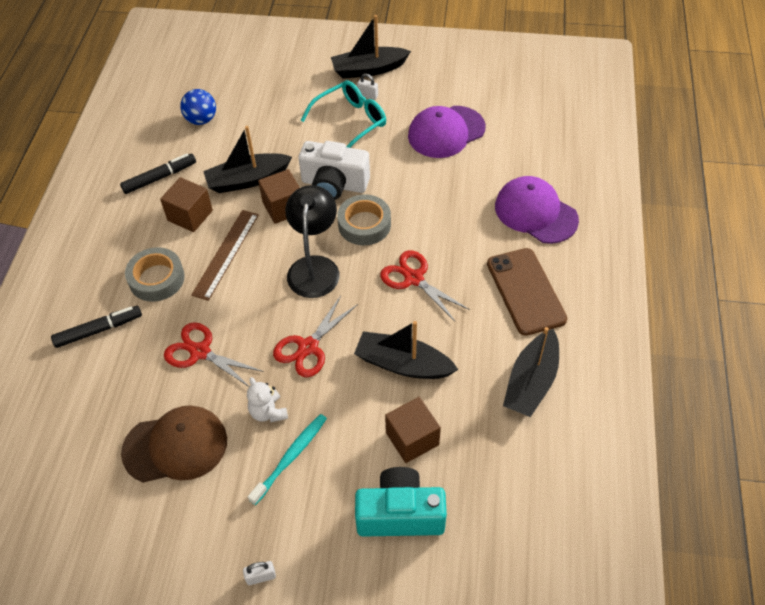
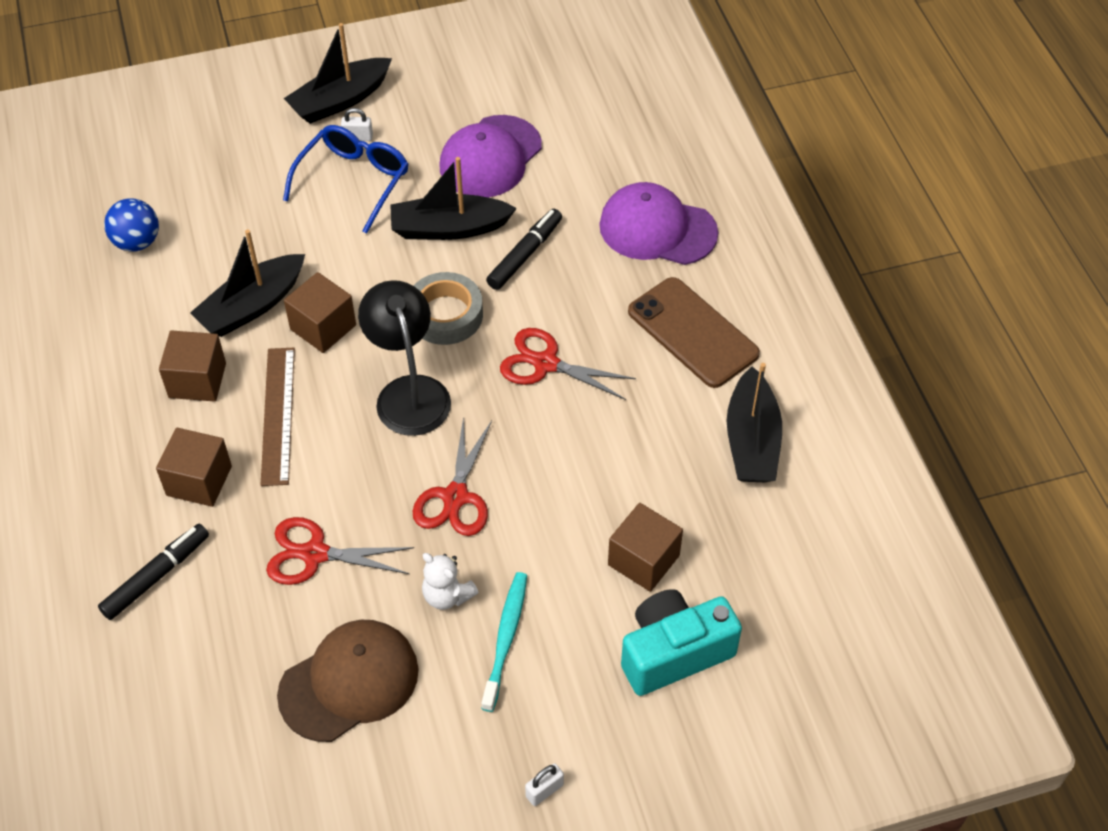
camera: 25 degrees left, 0 degrees up
(156, 279) = (199, 481): grey tape -> brown cube
(160, 177) = (122, 342): black marker -> black marker (525, 254)
(334, 184) = (376, 274): white camera -> none
(350, 122) = (353, 182): turquoise glasses -> blue glasses
(403, 364) = (586, 475): black boat -> black boat (449, 228)

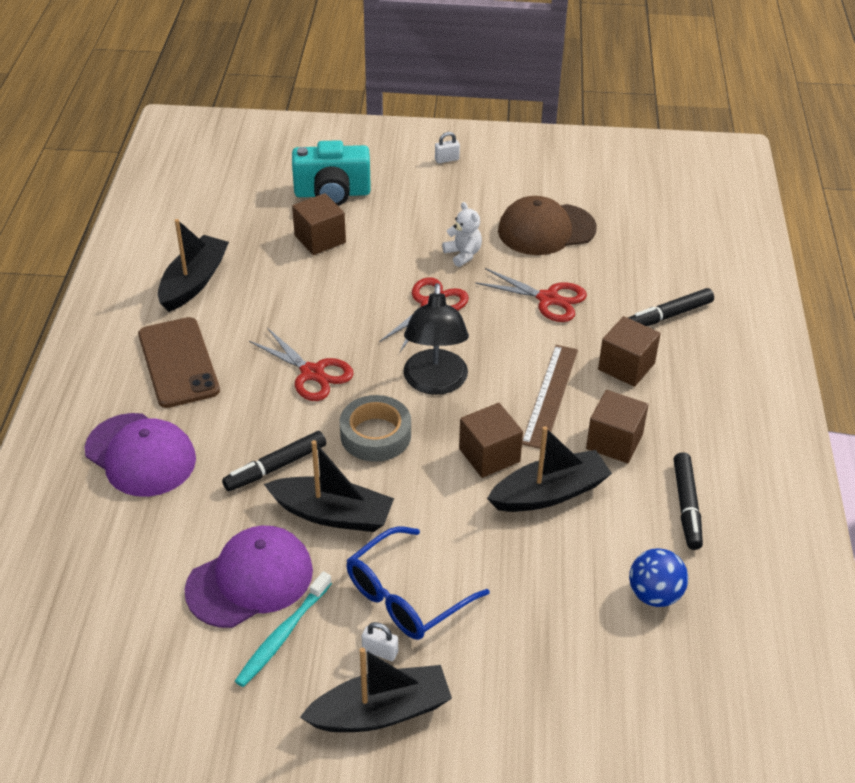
camera: 160 degrees left, 10 degrees down
(114, 332) = (686, 506): none -> black marker
(506, 638) = (434, 225): turquoise toothbrush -> turquoise toothbrush (282, 635)

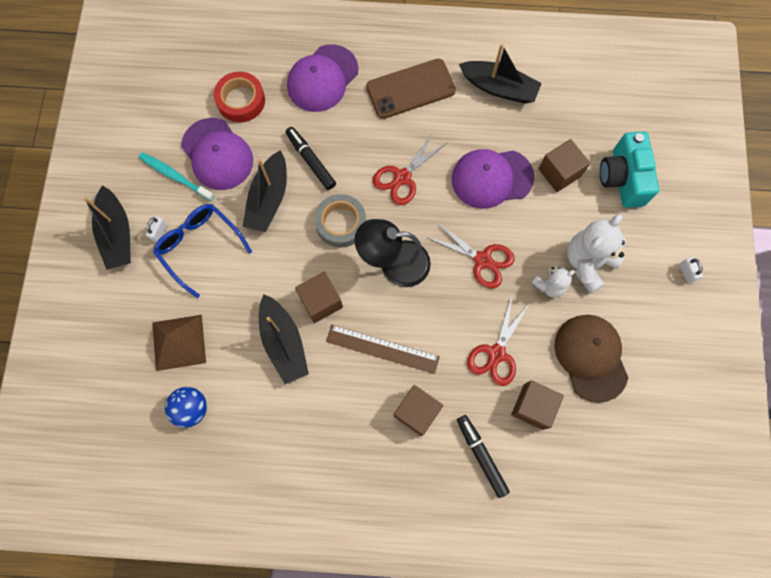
camera: 90 degrees right, 30 degrees up
(158, 553) = (241, 100): none -> red tape
(322, 293) = (492, 178): none -> purple cap
(435, 225) = (588, 262): none -> white teddy bear
(558, 615) = (179, 342): none -> brown pyramid
(614, 441) = (334, 394): brown cube -> brown cube (533, 406)
(686, 506) = (269, 442): black marker -> none

